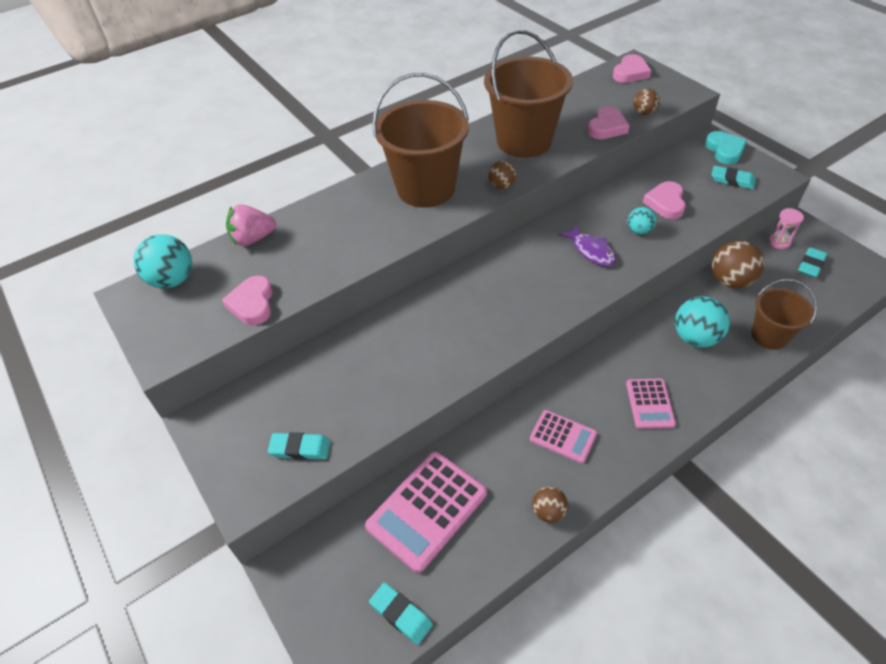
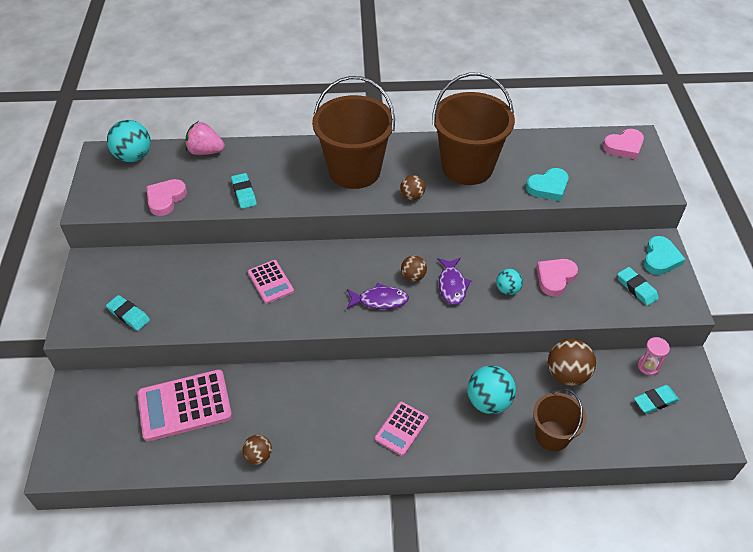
camera: 30 degrees right, 0 degrees up
(401, 614) = (114, 458): turquoise eraser -> turquoise eraser (244, 193)
(542, 296) = (380, 300): none -> purple fish
(563, 437) = (316, 413): pink calculator -> pink calculator (270, 282)
(607, 127) = (548, 187): pink heart -> turquoise heart
(644, 112) = (595, 189): brown ball -> brown ball (413, 276)

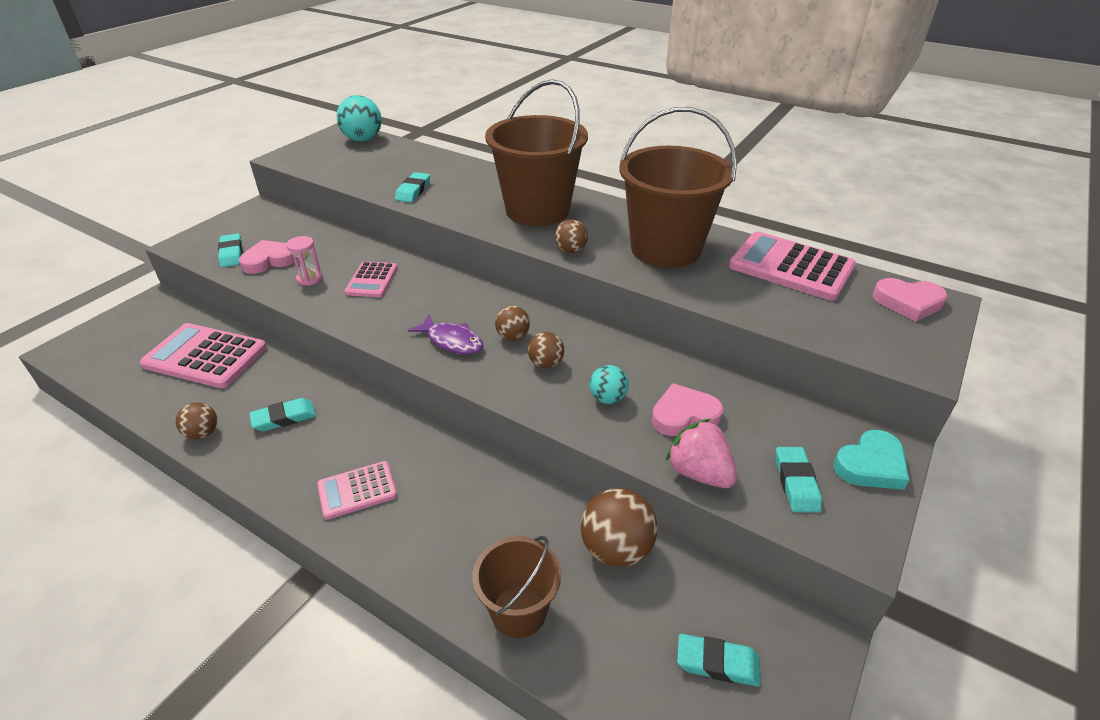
camera: 35 degrees right, 10 degrees down
(165, 199) = (345, 172): pink heart -> pink heart (269, 260)
(205, 151) = (423, 154): pink strawberry -> pink strawberry (699, 473)
(301, 414) = (284, 418): none -> turquoise eraser
(452, 285) = (546, 364): purple fish -> brown ball
(488, 402) = (483, 521): turquoise ball -> none
(547, 148) = (791, 267): none -> pink calculator
(548, 187) = (749, 302): turquoise heart -> none
(648, 366) = (749, 608): pink hourglass -> pink hourglass (309, 278)

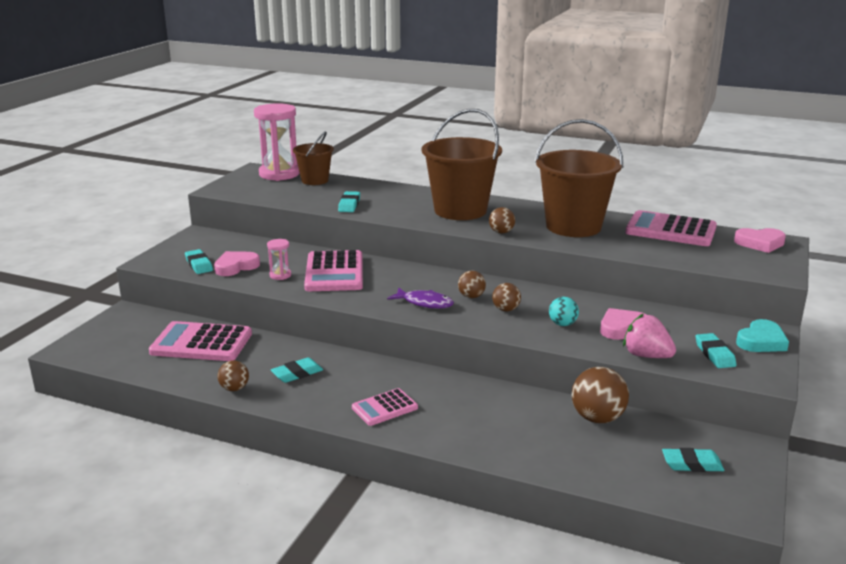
camera: 10 degrees left, 15 degrees down
(363, 139) = (279, 174): turquoise ball -> pink hourglass
(371, 280) = (334, 272): pink calculator -> pink calculator, size x1.74
(519, 611) = (543, 456): brown bucket -> brown bucket (315, 180)

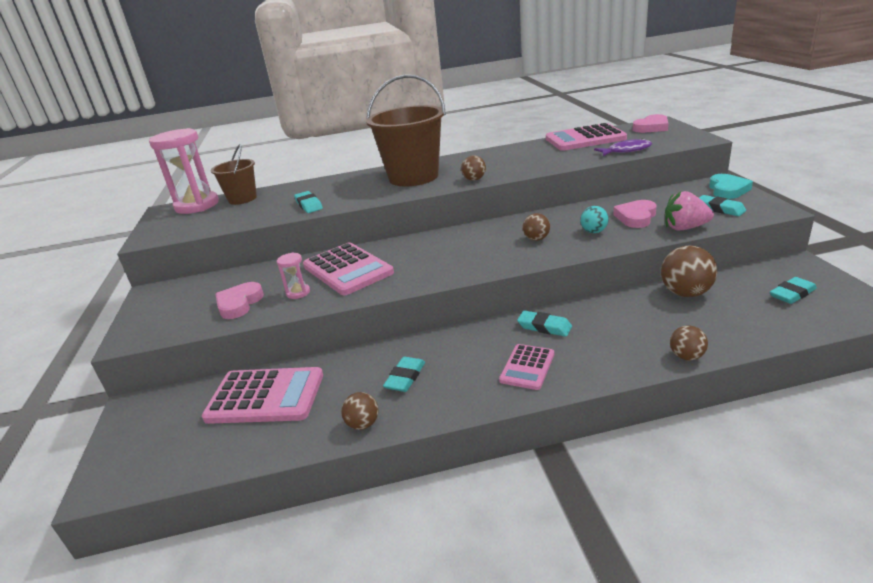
camera: 30 degrees left, 5 degrees up
(199, 265) = (194, 318): turquoise eraser -> turquoise eraser (544, 327)
(201, 343) = (265, 397): pink calculator -> pink calculator turned 150 degrees counterclockwise
(425, 303) = (466, 261): purple fish -> purple fish (626, 151)
(471, 296) = (494, 241): brown ball -> brown ball (686, 356)
(573, 226) = (518, 158): brown bucket -> none

